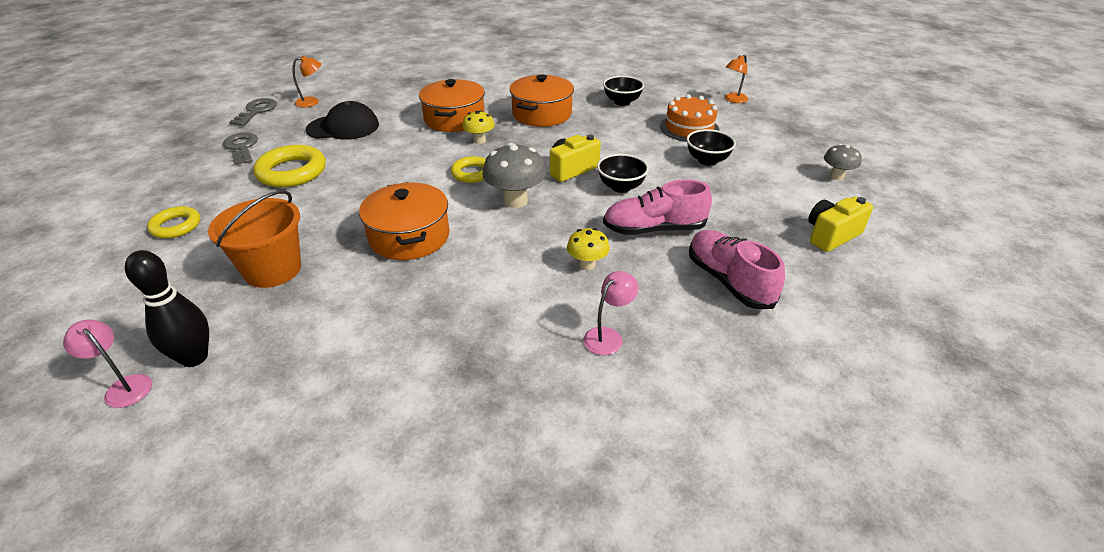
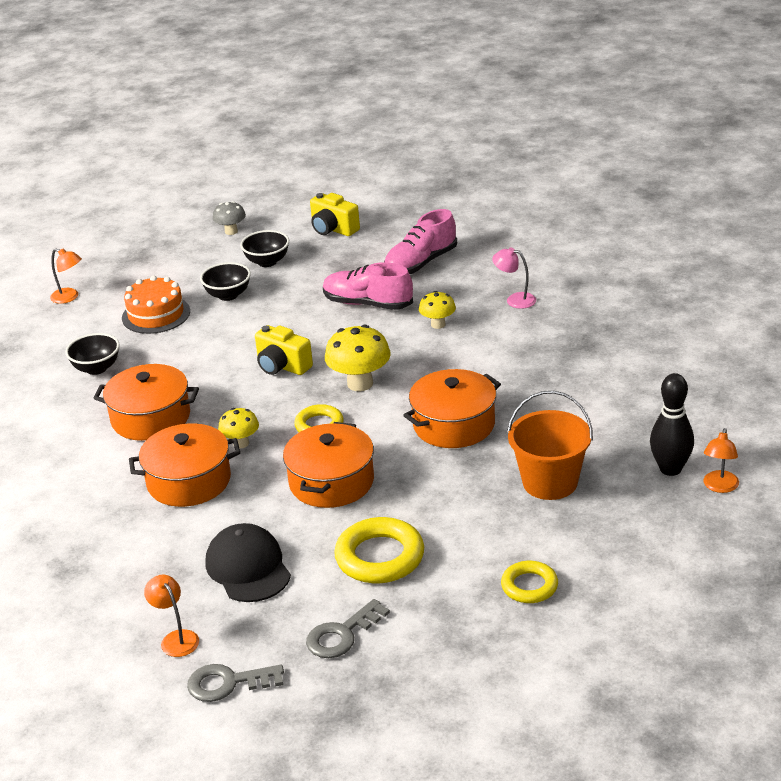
camera: 105 degrees left, 5 degrees down
(124, 386) = (719, 487): pink lamp -> orange lamp
(396, 167) = (331, 482): none -> orange pot
(515, 201) = (360, 383): grey mushroom -> yellow mushroom
(621, 187) = (304, 332): black bowl -> black bowl (267, 262)
(654, 229) = (368, 304): pink shoe -> pink shoe turned 135 degrees clockwise

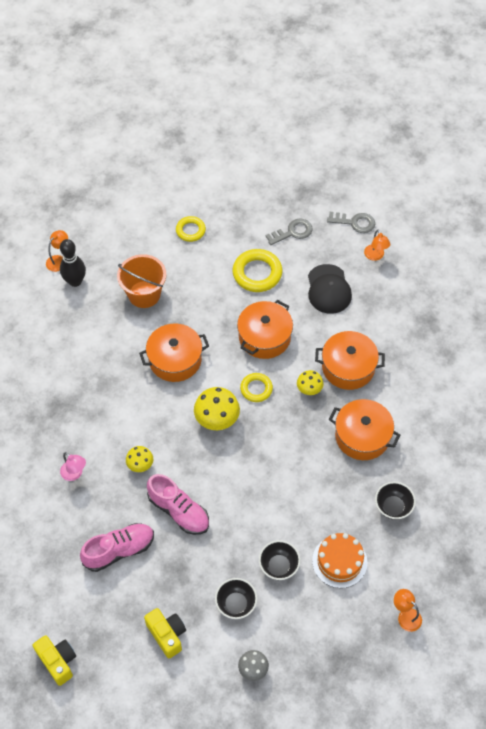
camera: 165 degrees left, 25 degrees up
(282, 366) = (262, 459): yellow camera -> yellow camera (58, 661)

